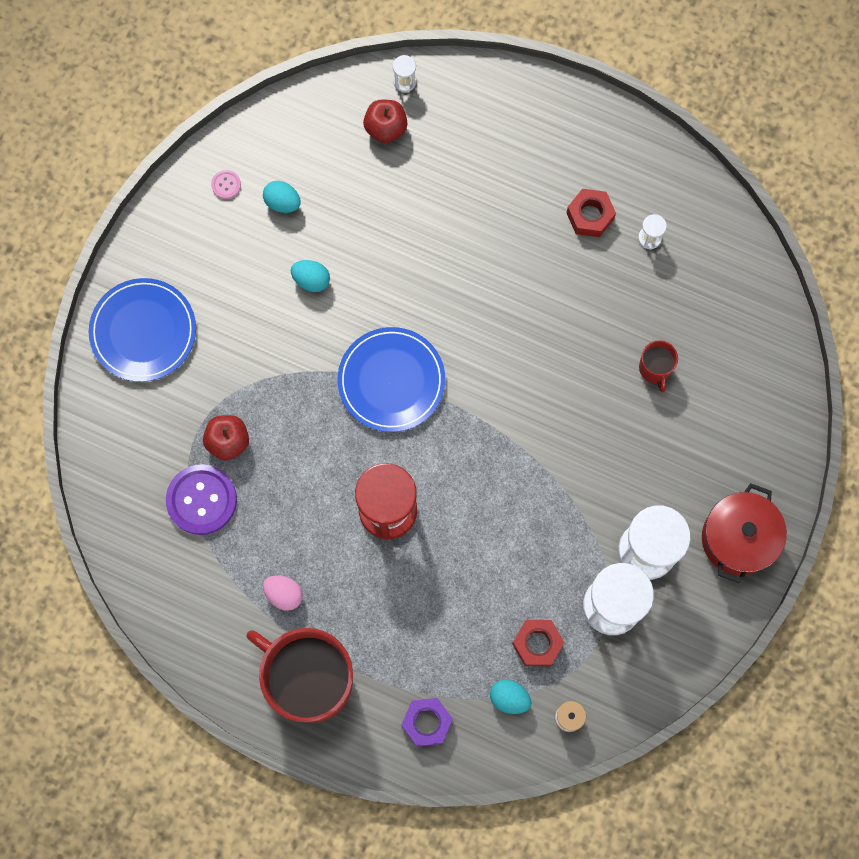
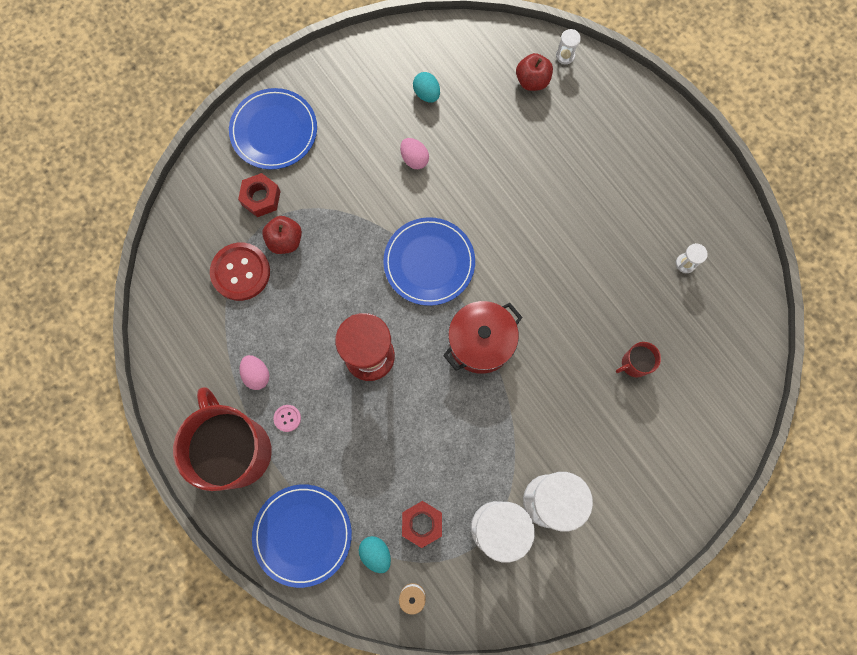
camera: 30 degrees right, 0 degrees up
(201, 500) = (240, 272): purple button -> red button
(226, 185) = (394, 61): pink button -> pink button (287, 418)
(311, 280) = (414, 159): turquoise egg -> pink egg
(427, 722) = (302, 534): purple nut -> blue plate
(590, 216) = (648, 223): red nut -> red nut (261, 198)
(655, 369) = (634, 364): red mug -> red mug turned 45 degrees clockwise
(738, 538) = (626, 533): red pot -> red pot (480, 342)

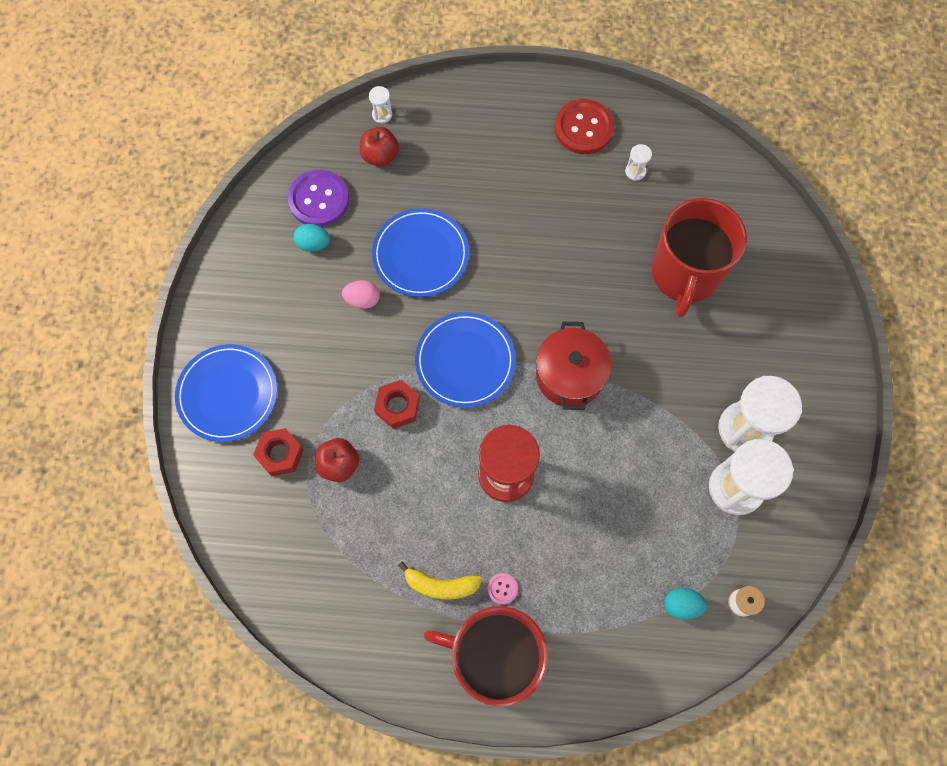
camera: 50 degrees left, 5 degrees down
(240, 272) = (333, 526): red button -> red button (583, 128)
(257, 375) = (440, 585): pink egg -> yellow banana
(302, 534) = (617, 656): blue plate -> blue plate (421, 254)
(422, 523) = (685, 546): red nut -> red nut (397, 406)
(462, 69) = (319, 199): none -> purple button
(634, 364) = (685, 274): red mug -> red mug, size x2.38

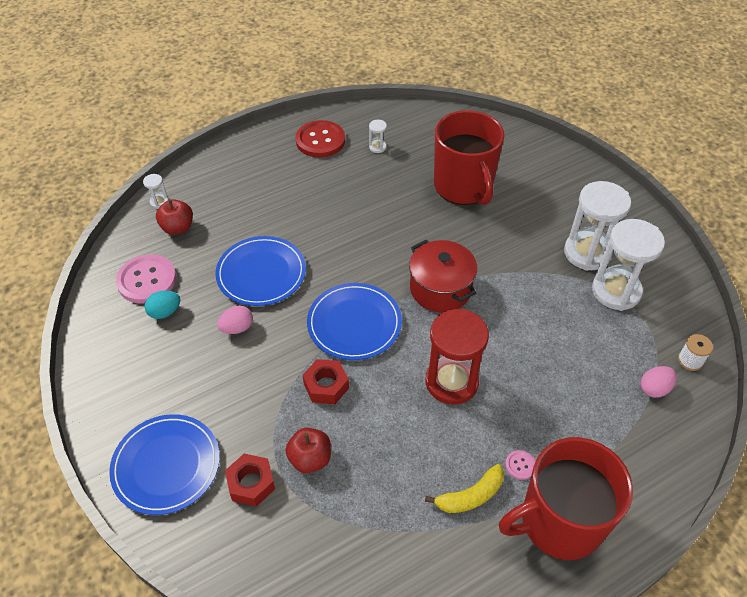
camera: 35 degrees left, 20 degrees down
(319, 199) = (147, 280): purple button -> pink button
(681, 605) = (654, 389): turquoise egg -> pink egg

